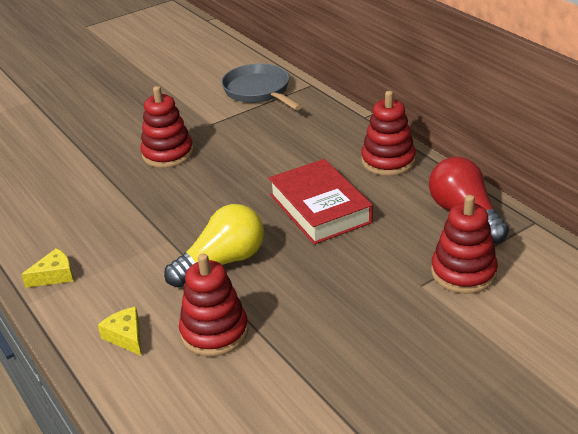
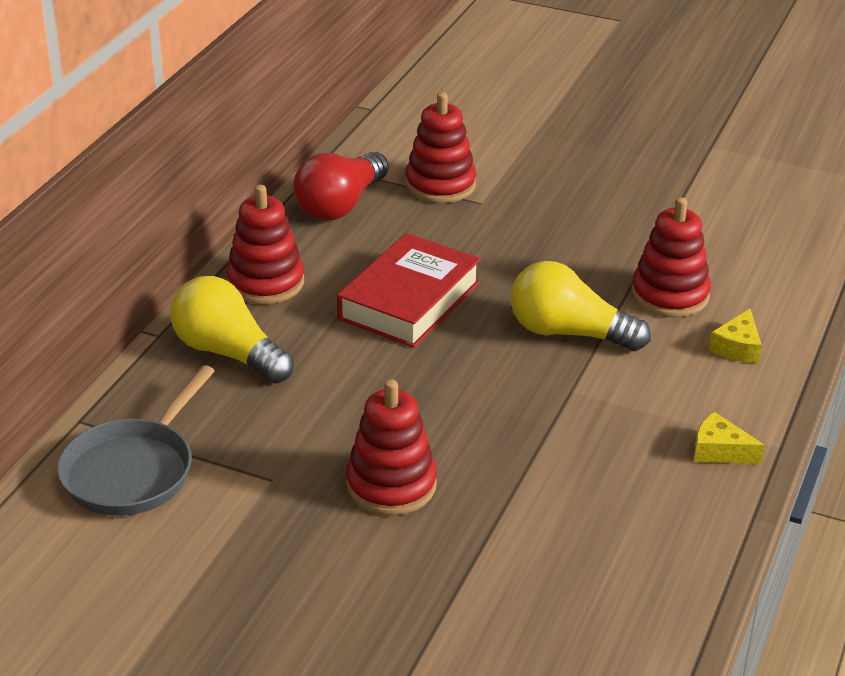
camera: 125 degrees left, 0 degrees up
(326, 133) = (228, 353): none -> yellow light bulb

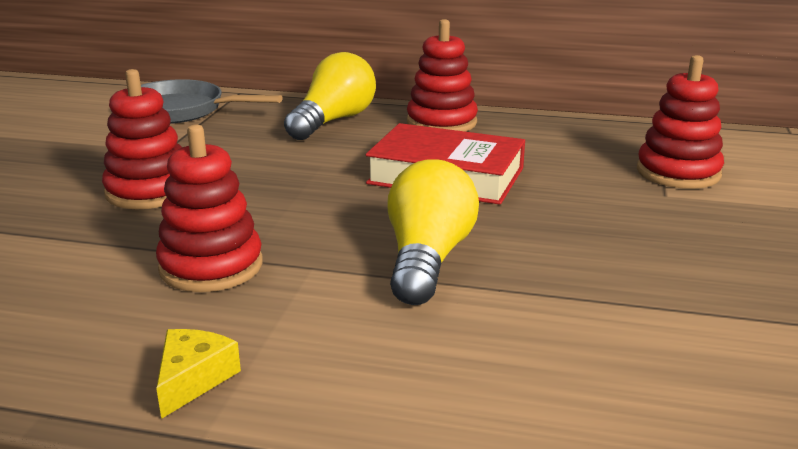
camera: 80 degrees right, 10 degrees down
(340, 205) = (591, 136): red light bulb -> none
(669, 295) = (554, 326): red stacking toy -> red stacking toy (211, 266)
(737, 347) = (450, 390): yellow cheese -> none

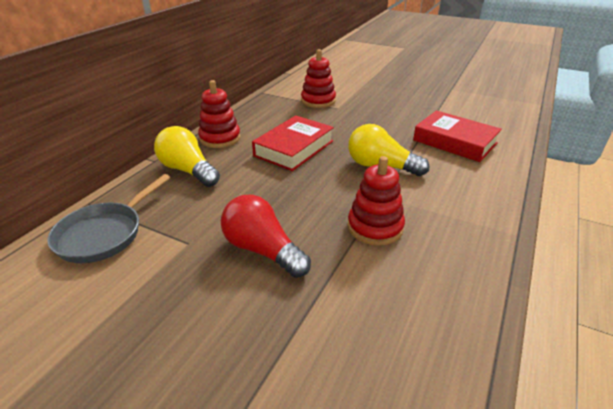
camera: 75 degrees left, 10 degrees up
(149, 191) = (263, 250): red stacking toy -> red light bulb
(193, 379) = (478, 236): yellow cheese -> none
(624, 353) = (454, 142): none -> red book

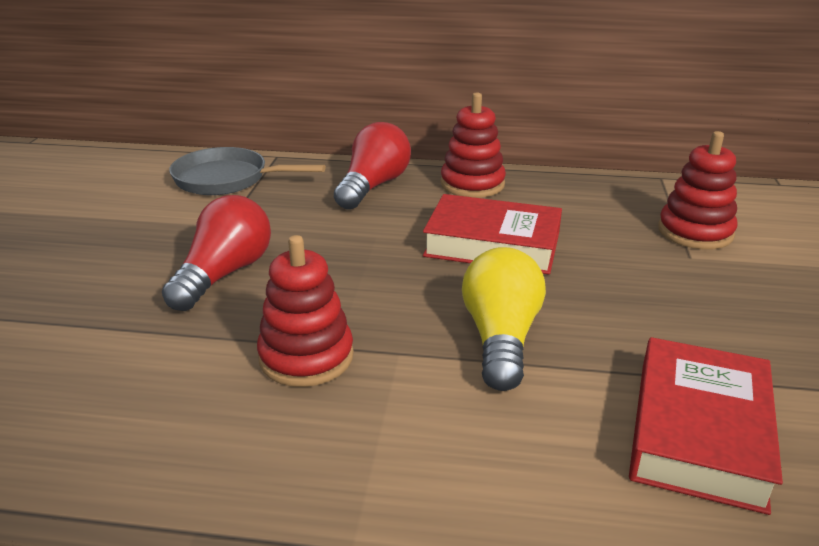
camera: 70 degrees right, 5 degrees down
(188, 170) = (373, 186): yellow light bulb -> red light bulb

